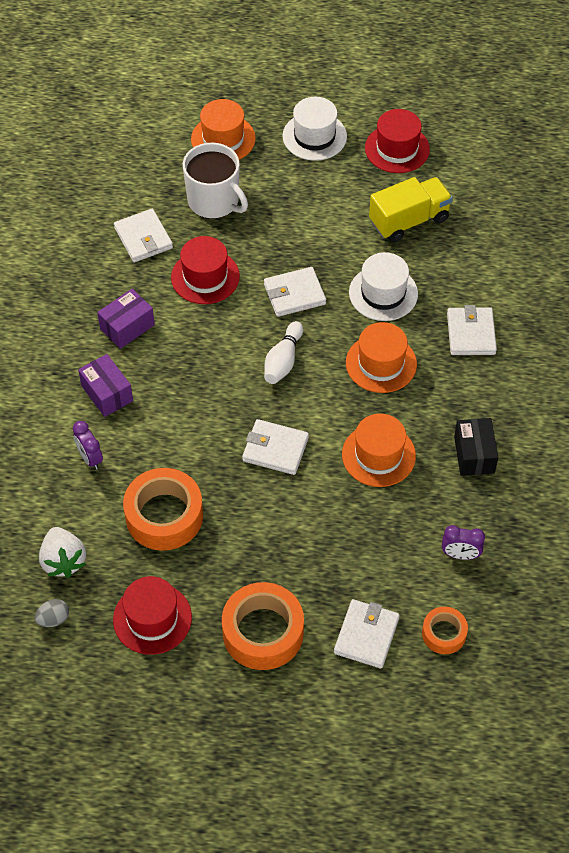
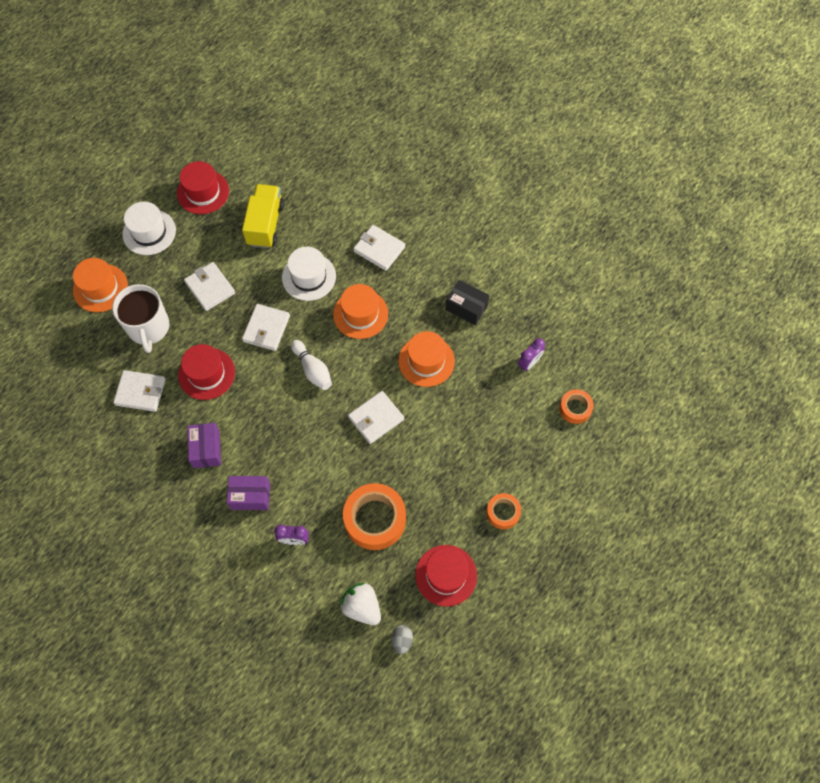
camera: 55 degrees left, 10 degrees up
(63, 561) = (362, 607): white strawberry -> white strawberry turned 150 degrees counterclockwise
(214, 201) = (148, 327): white mug -> white mug turned 90 degrees clockwise
(263, 632) = (503, 513): orange tape -> orange tape, size x0.55
(366, 635) = (546, 453): white wallet -> white wallet (210, 288)

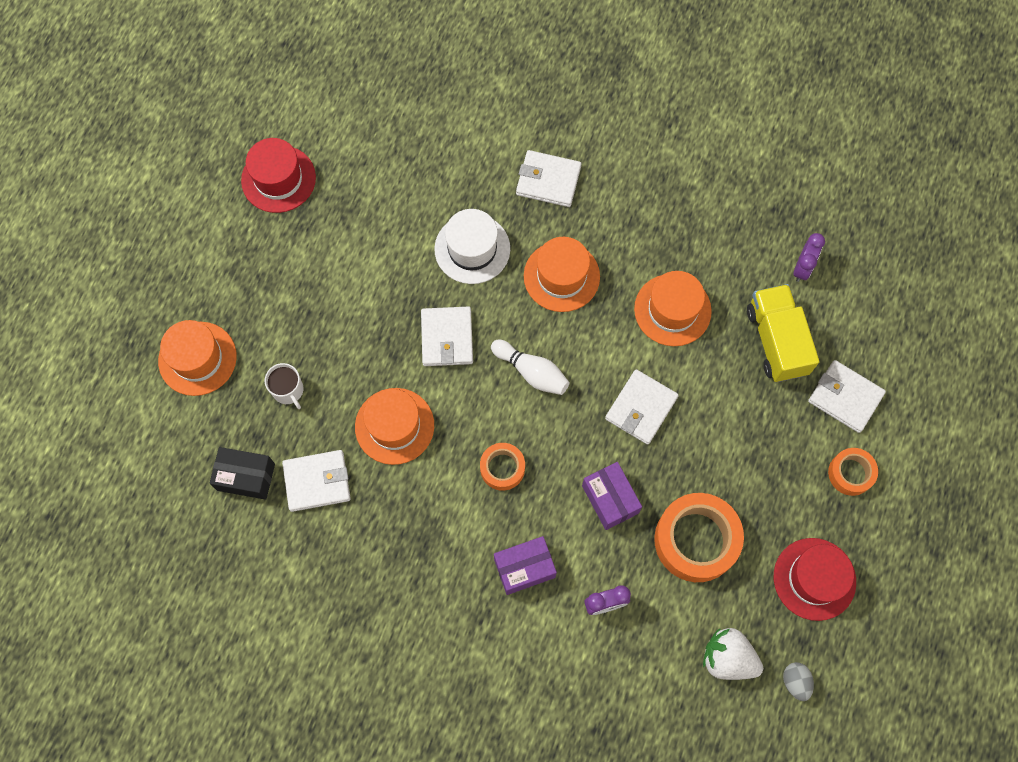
camera: 20 degrees left, 5 degrees up
(148, 327) = (288, 390): white mug -> white mug, size x0.52
(149, 232) = (229, 259): white hat -> none
(206, 374) = (394, 426): red hat -> orange hat
(206, 449) = (439, 527): purple box -> purple box (610, 499)
(210, 288) = (347, 308): white wallet -> white wallet (845, 397)
(265, 224) = (383, 196): yellow truck -> yellow truck (776, 341)
(466, 307) = (693, 222): black box -> black box (246, 477)
(575, 408) = (883, 307): orange tape -> orange tape (502, 468)

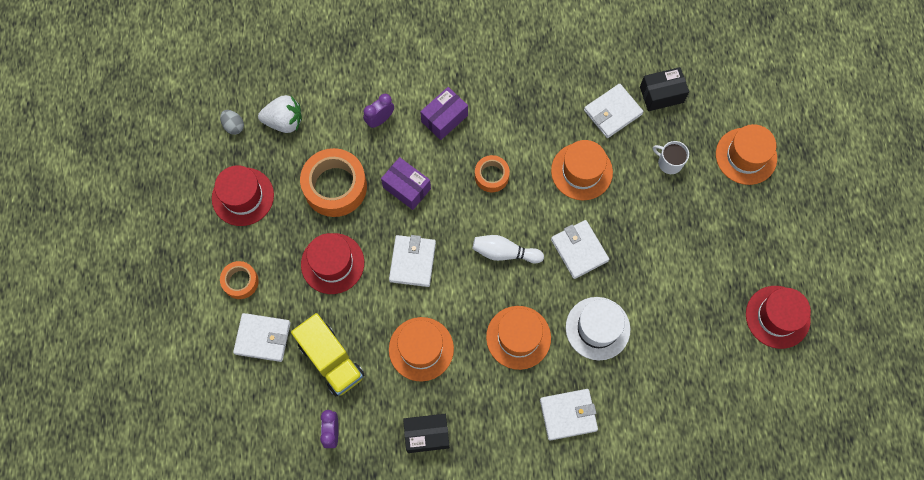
camera: 155 degrees right, 0 degrees up
(703, 223) = (427, 435): none -> black box
(734, 447) = (332, 263): none -> red hat

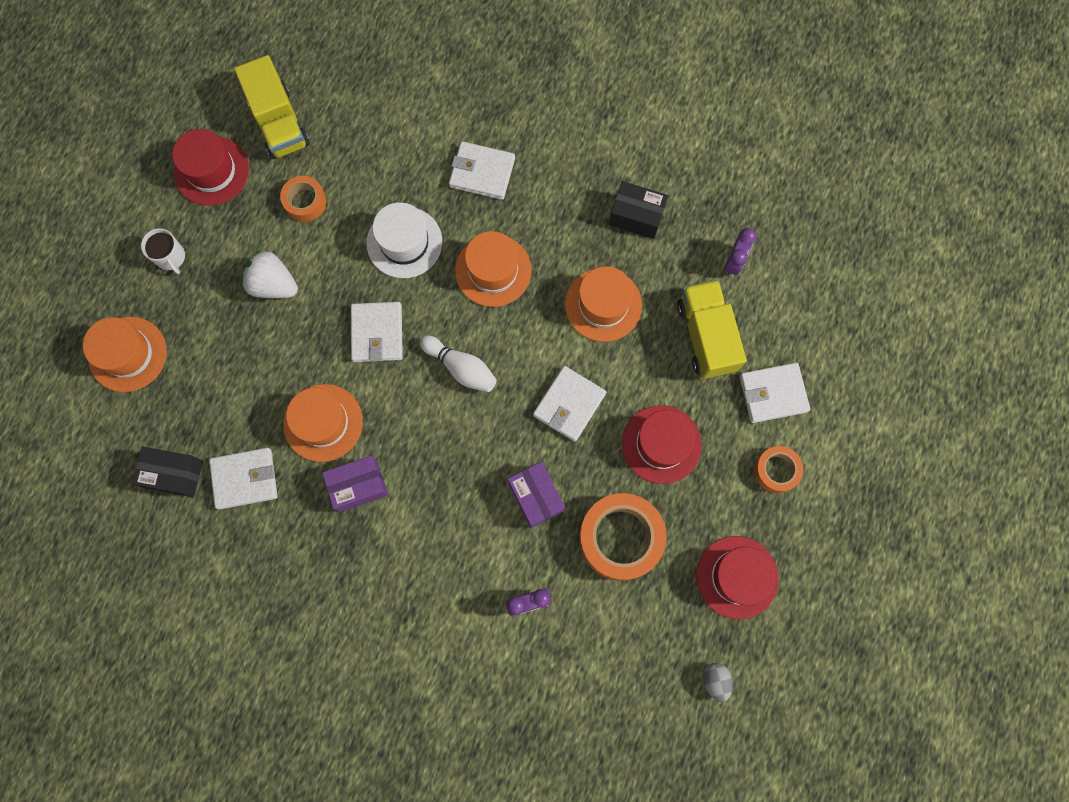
camera: 155 degrees left, 5 degrees up
(263, 338) = (773, 394): white wallet -> white wallet turned 45 degrees counterclockwise
(284, 121) = (649, 656): white strawberry -> white strawberry (273, 284)
(444, 118) = (449, 566): purple box -> purple box (358, 486)
(491, 176) = (429, 465): orange tape -> orange tape (305, 202)
(669, 162) = (218, 386): white mug -> white mug (171, 257)
(752, 381) = (279, 122): none -> yellow truck

